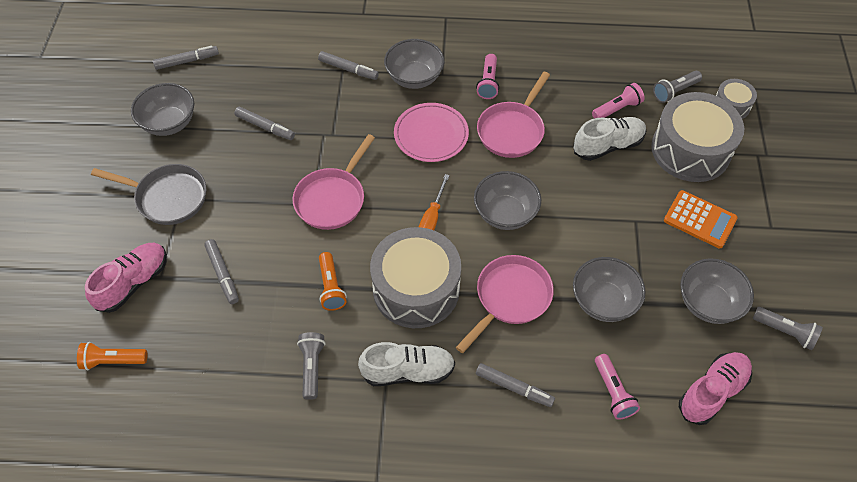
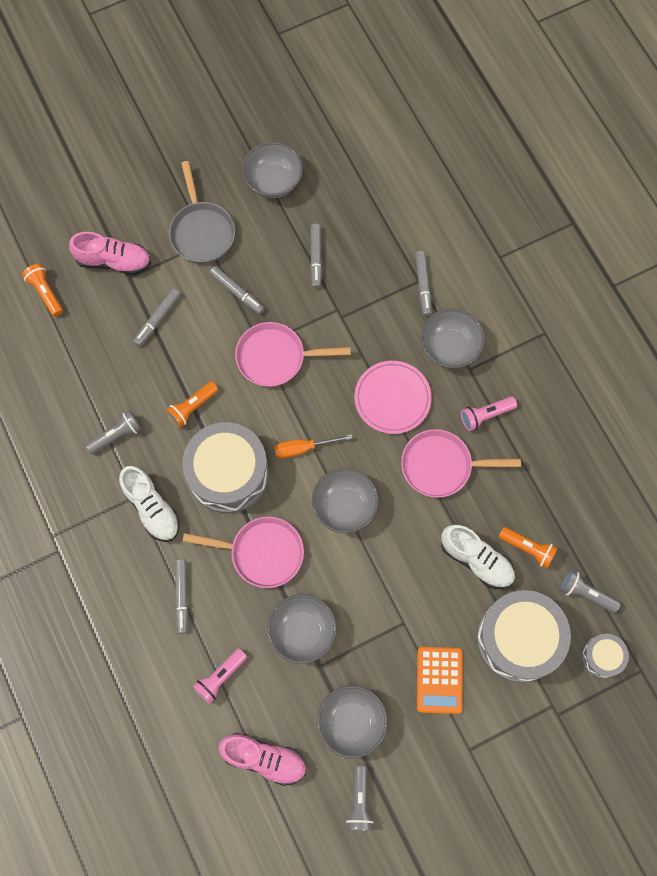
camera: 60 degrees right, 15 degrees up
(187, 61) = (346, 148): grey marker -> grey marker (237, 292)
(617, 109) = (528, 548): pink flashlight -> orange flashlight

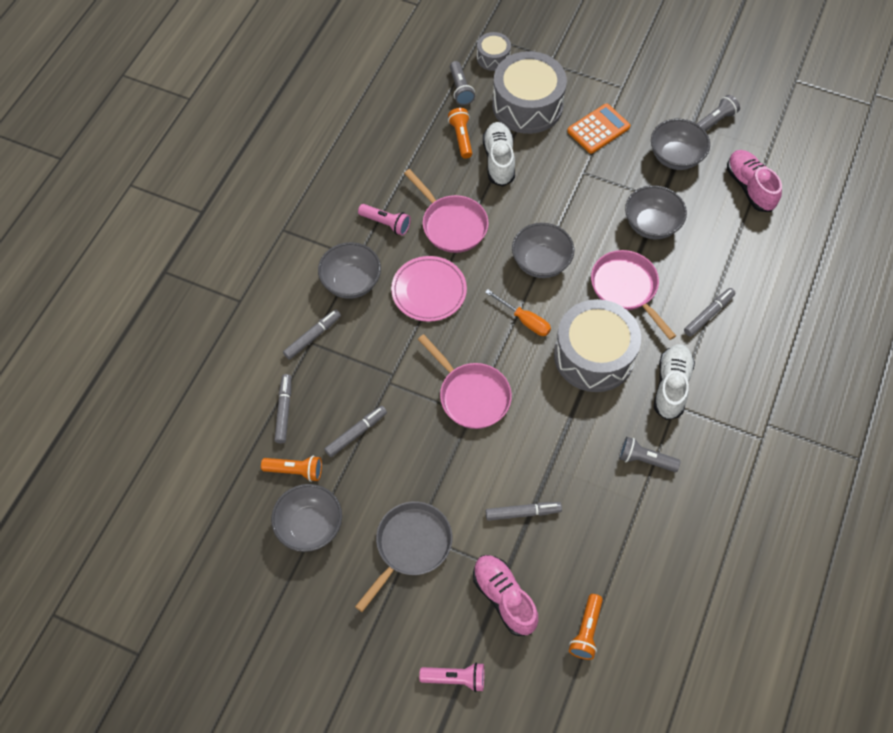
camera: 130 degrees left, 10 degrees down
(192, 407) = (569, 423): orange flashlight -> orange flashlight (295, 471)
(220, 677) = (731, 249): pink flashlight -> pink flashlight (455, 678)
(237, 292) = (441, 470): grey marker -> grey marker (284, 411)

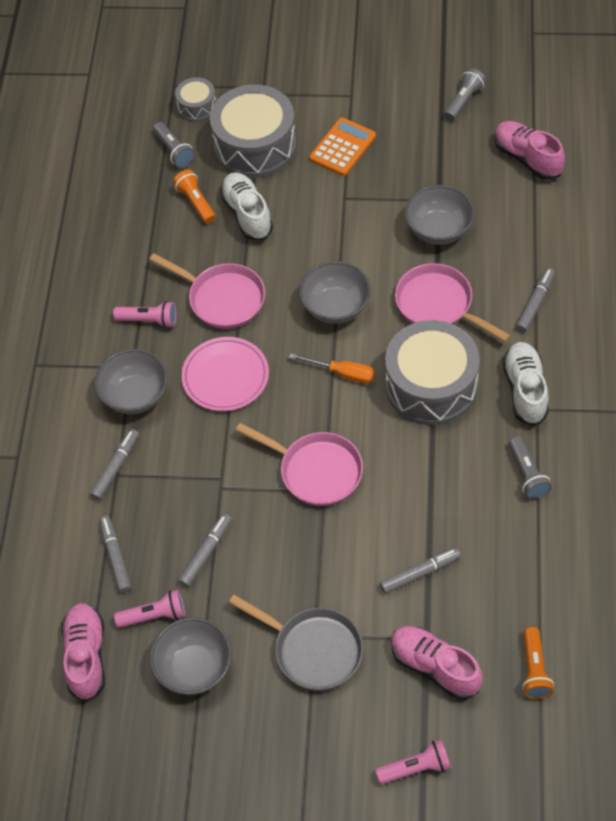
camera: 15 degrees left, 5 degrees down
(229, 485) = (86, 656): none -> pink shoe
(295, 471) = (154, 616): orange flashlight -> pink flashlight
(410, 546) = (313, 650): grey pan -> grey pan turned 105 degrees clockwise
(645, 460) = (527, 474): grey flashlight -> grey flashlight turned 105 degrees counterclockwise
(675, 157) = (437, 151): grey bowl -> none

